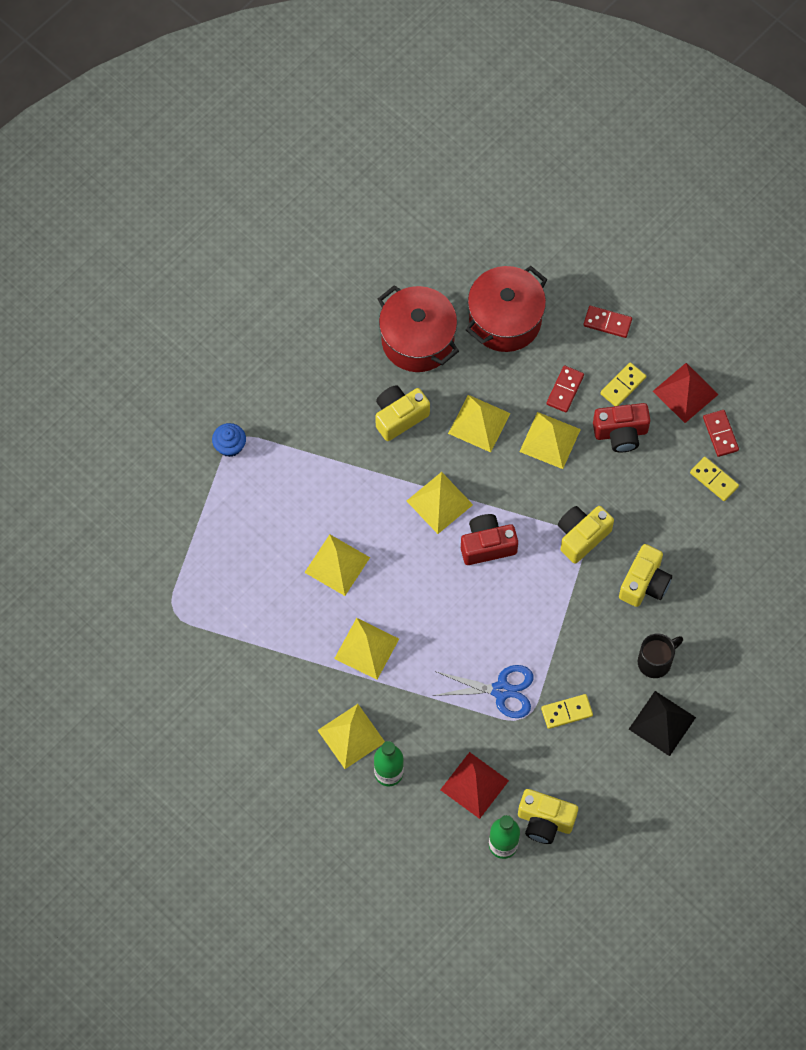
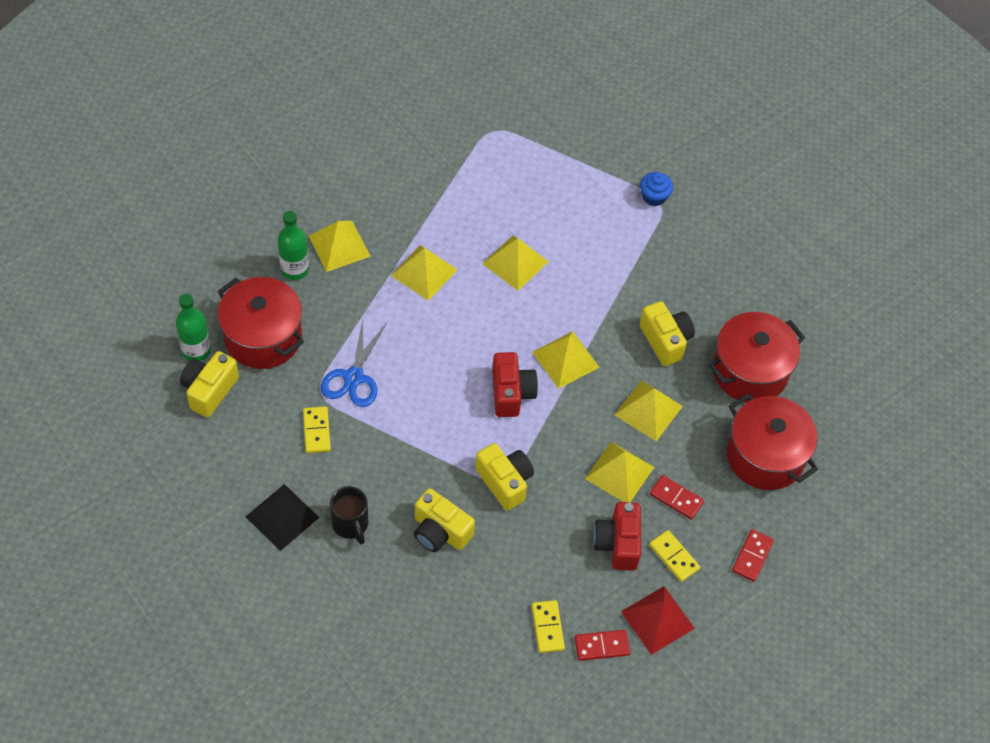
camera: 95 degrees right, 10 degrees down
(474, 785) = (263, 337): red pyramid -> red pot
(714, 479) = (547, 627): yellow domino -> yellow domino turned 60 degrees counterclockwise

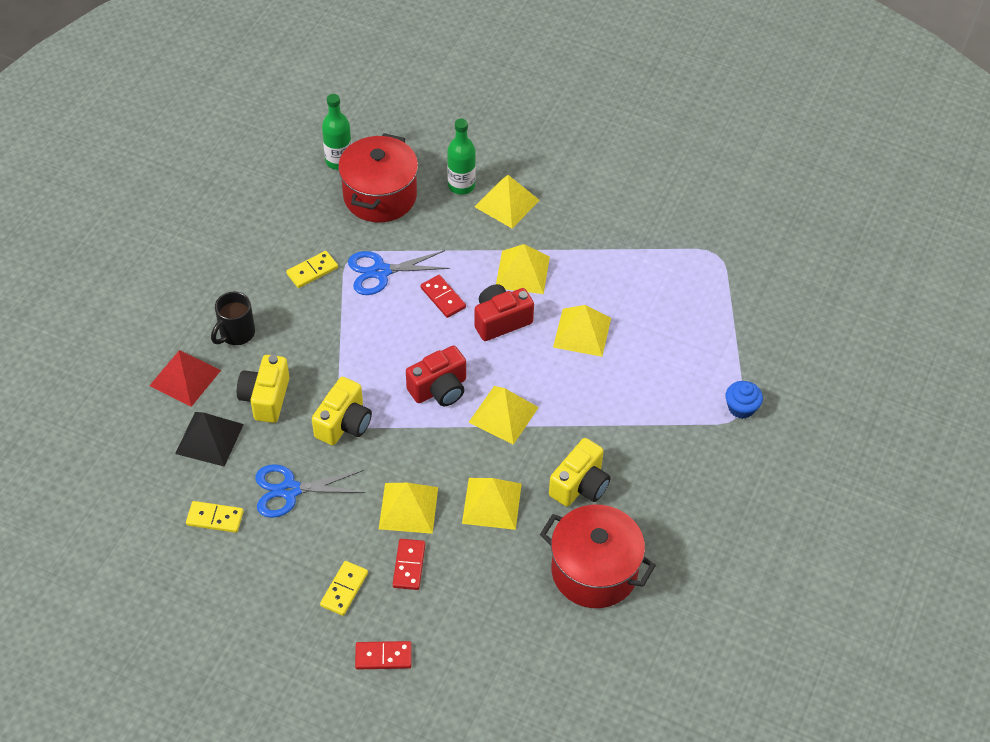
camera: 65 degrees right, 5 degrees down
(209, 390) = (306, 186): yellow camera -> none
(282, 517) = (217, 285): black pyramid -> black pyramid (209, 438)
(547, 627) = (215, 518): yellow domino -> yellow domino turned 45 degrees clockwise
(551, 555) = (290, 490): none -> blue scissors
(601, 646) = (218, 568): red domino -> red domino (443, 298)
(618, 543) = (332, 537): red camera -> red camera (501, 321)
(657, 620) = (270, 603): red pyramid -> red pyramid (185, 378)
(765, 456) = (504, 623): red pot -> none

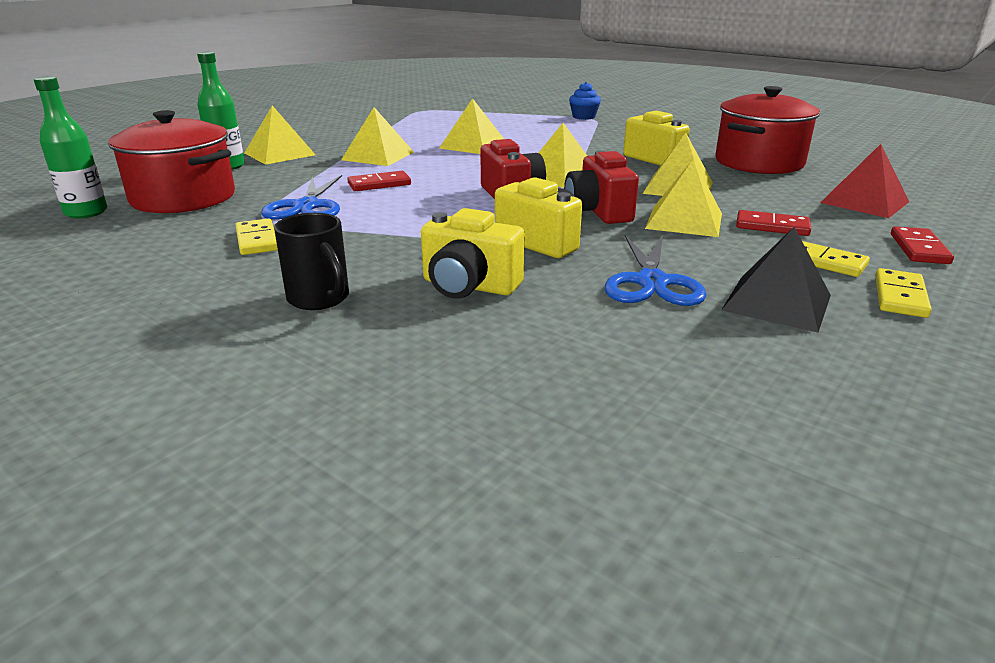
camera: 75 degrees left, 25 degrees down
(185, 378) = (379, 350): red pyramid -> red pyramid (864, 202)
(209, 438) = (531, 337): black pyramid -> black pyramid (776, 302)
(215, 518) = (707, 344): yellow domino -> yellow domino (900, 296)
(501, 321) = (434, 167): red camera -> red camera (598, 212)

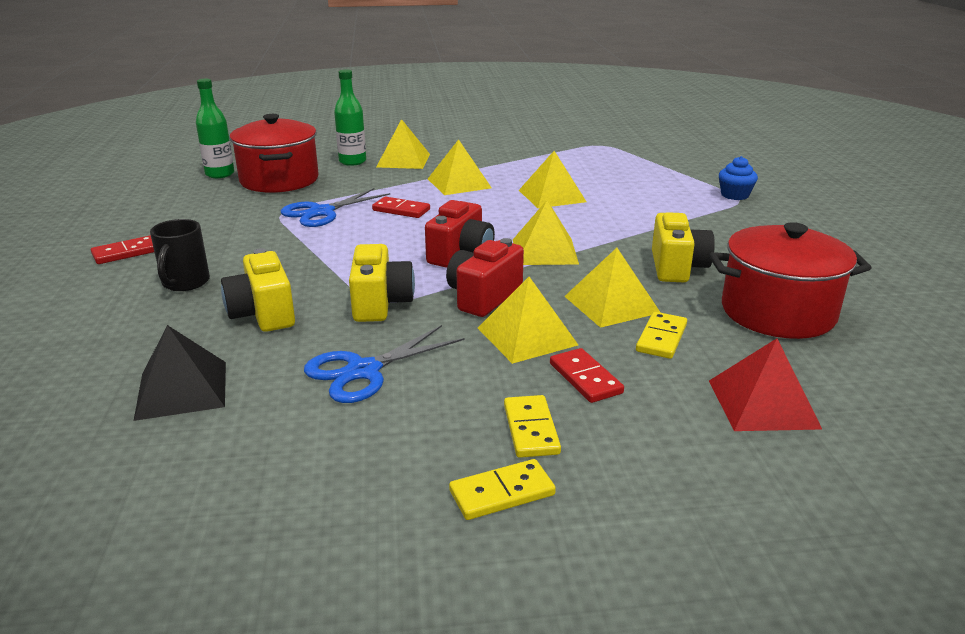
camera: 45 degrees right, 0 degrees up
(257, 240) = (245, 228): yellow domino -> yellow domino (661, 338)
(776, 302) = (398, 435): black pyramid -> black pyramid (182, 389)
(919, 249) = (662, 473): red domino -> red domino (126, 253)

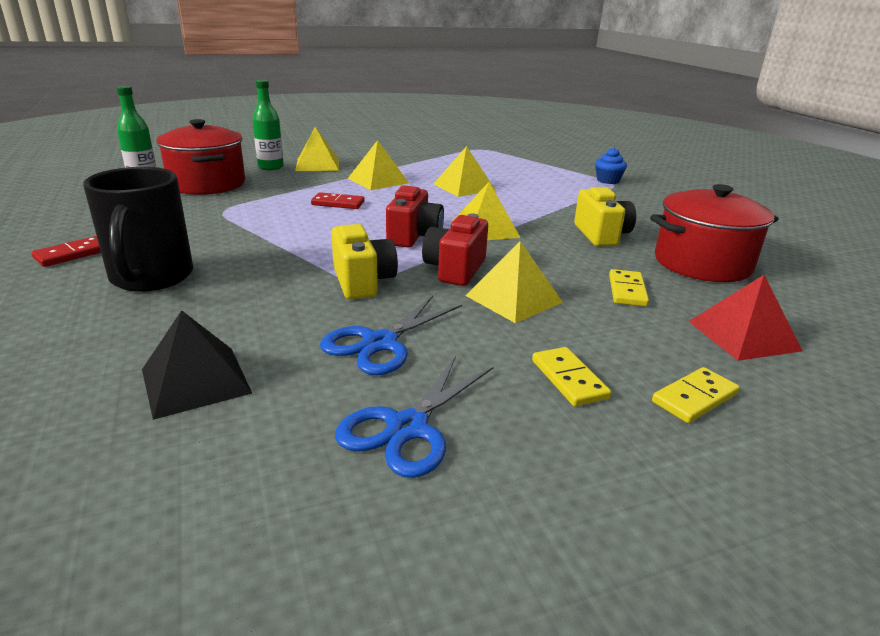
camera: 15 degrees left, 0 degrees up
(185, 283) = (151, 278): black mug -> black mug, size x1.66
(263, 314) = (249, 300): yellow camera -> none
(322, 212) = (263, 208): blue scissors -> blue scissors (407, 427)
(502, 493) = (580, 442): yellow domino -> yellow domino (695, 398)
(585, 378) = (587, 329): red domino -> none
(611, 304) = (568, 267): yellow pyramid -> none

